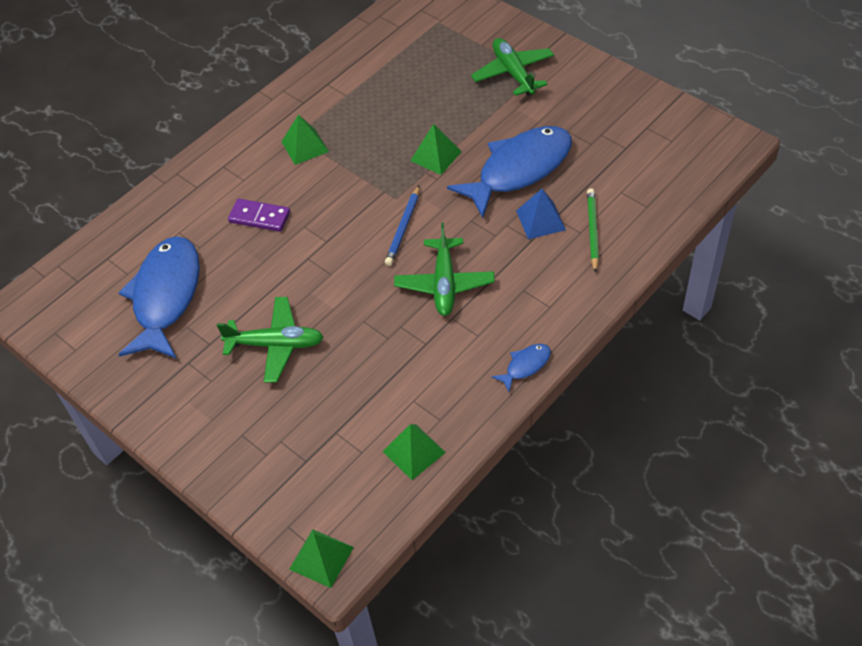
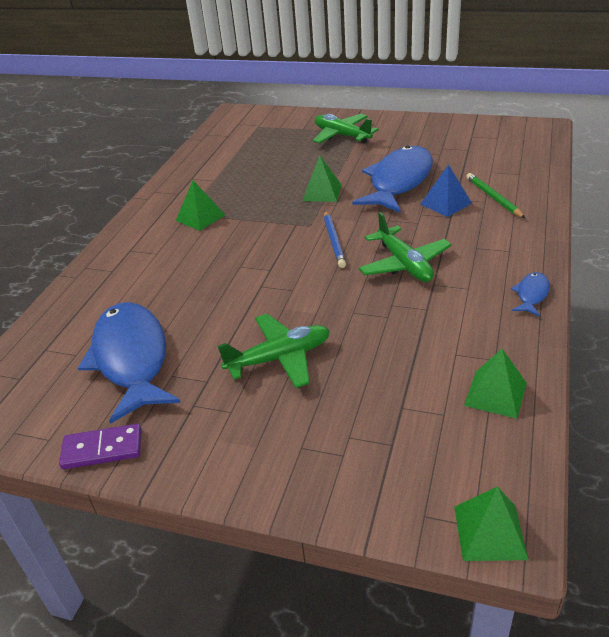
camera: 25 degrees left, 15 degrees down
(259, 217) = (191, 273): purple domino -> purple domino (102, 449)

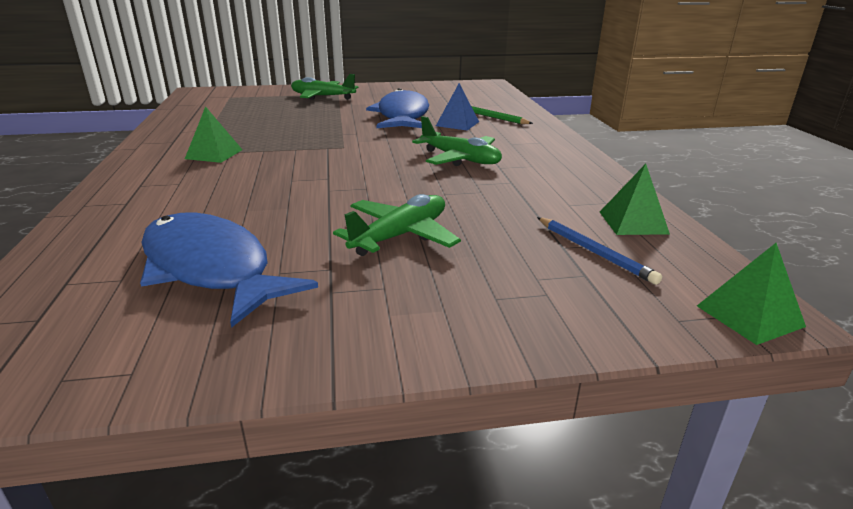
camera: 30 degrees left, 10 degrees down
(102, 449) = (232, 362): purple domino -> none
(322, 192) = (335, 127): green pyramid -> none
(334, 241) = (377, 153): blue pencil -> blue pencil (594, 252)
(531, 294) = (587, 162): blue fish -> none

